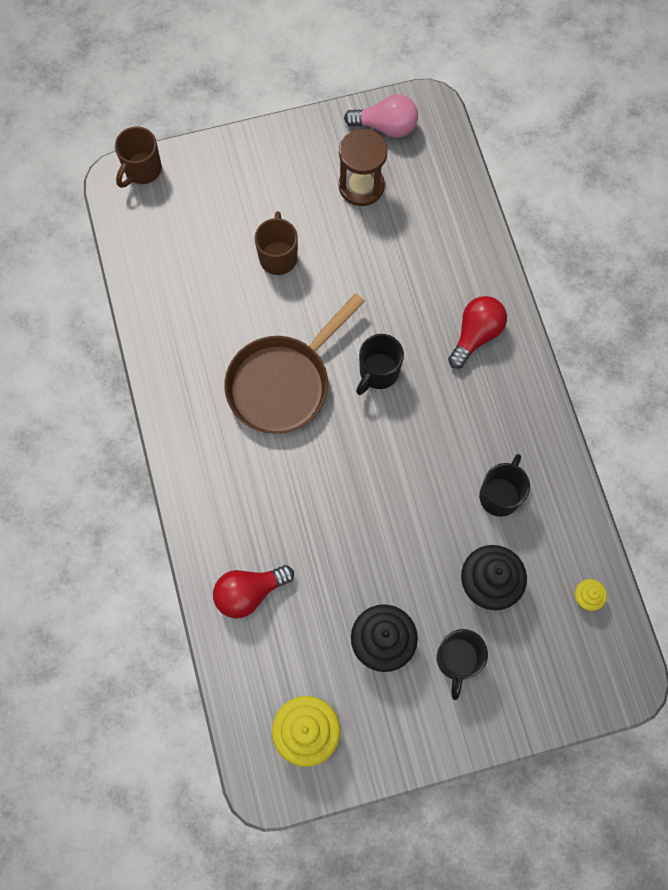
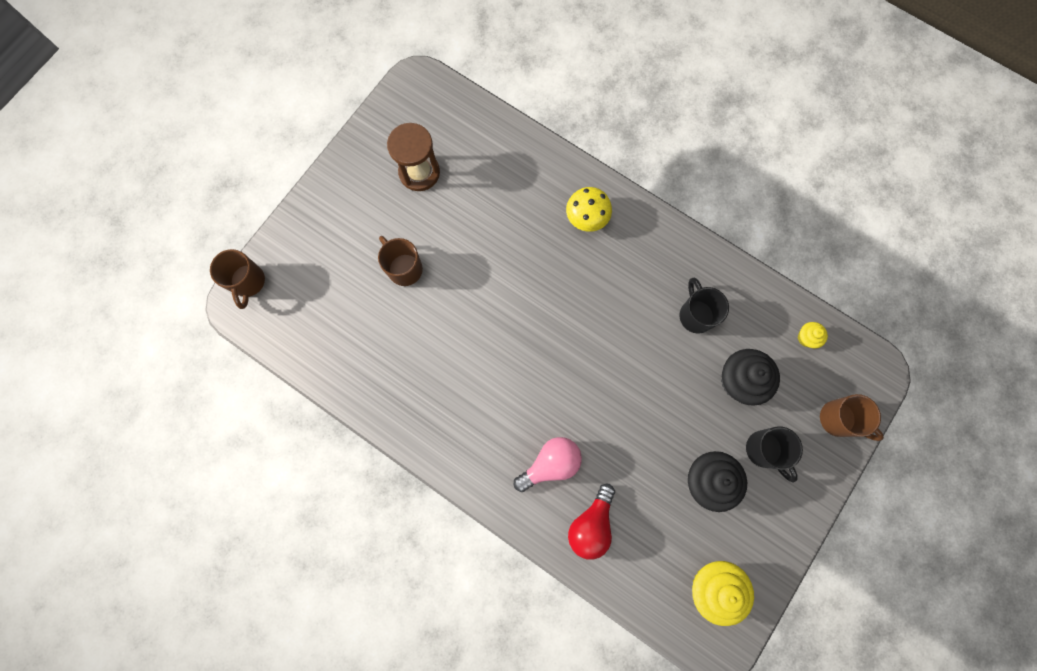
camera: 40 degrees left, 5 degrees up
(283, 383) = (486, 356): brown pan -> none
(378, 372) = (544, 296): black mug -> none
(386, 127) = (400, 117): pink light bulb -> pink light bulb (550, 464)
(476, 335) = (586, 217): red light bulb -> yellow mushroom
(551, 691) = (838, 419): none -> brown mug

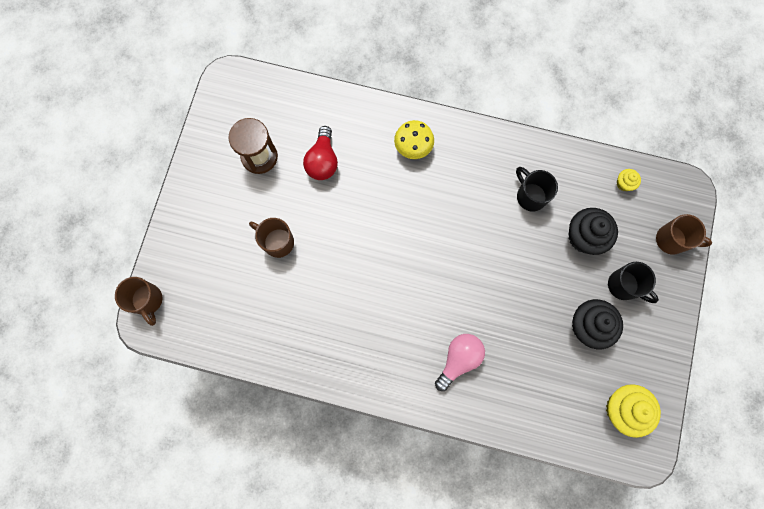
camera: 20 degrees left, 0 degrees up
(591, 524) = (509, 396): red light bulb -> red light bulb (322, 161)

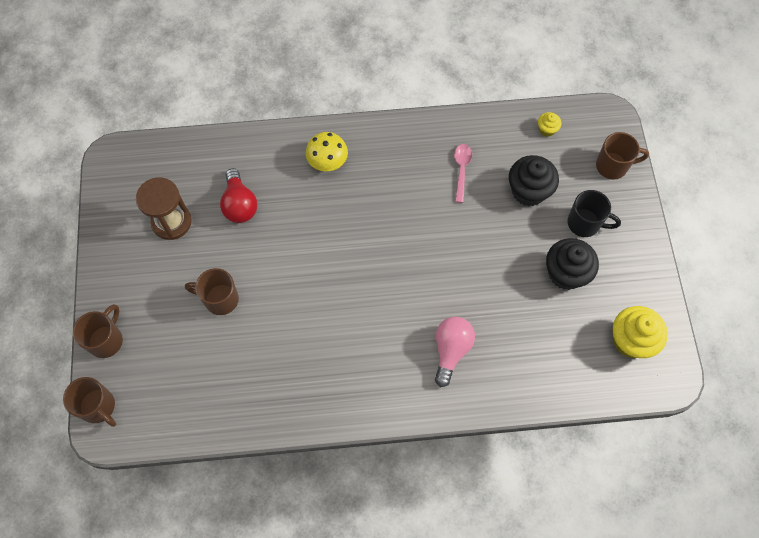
camera: 20 degrees left, 10 degrees down
(172, 244) = (106, 340): none -> brown mug
(530, 196) = (461, 170): black mug -> pink spoon

